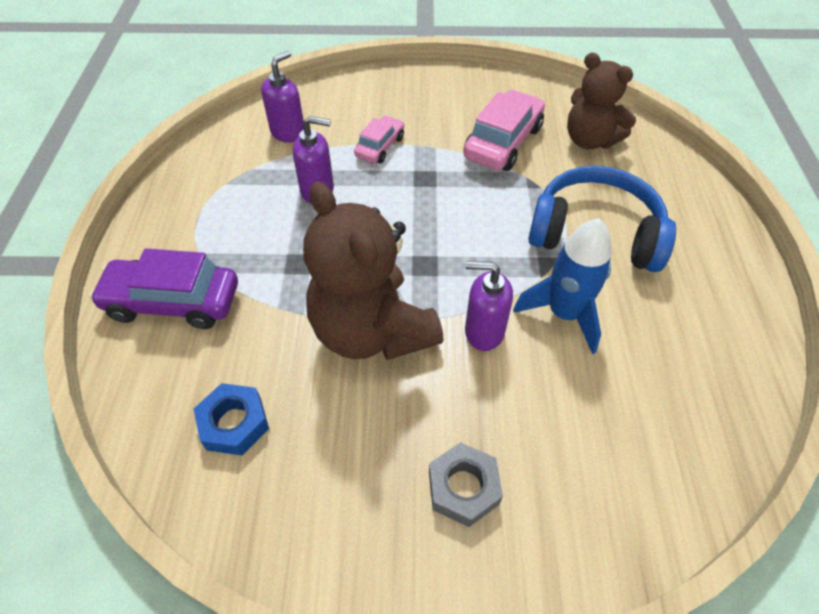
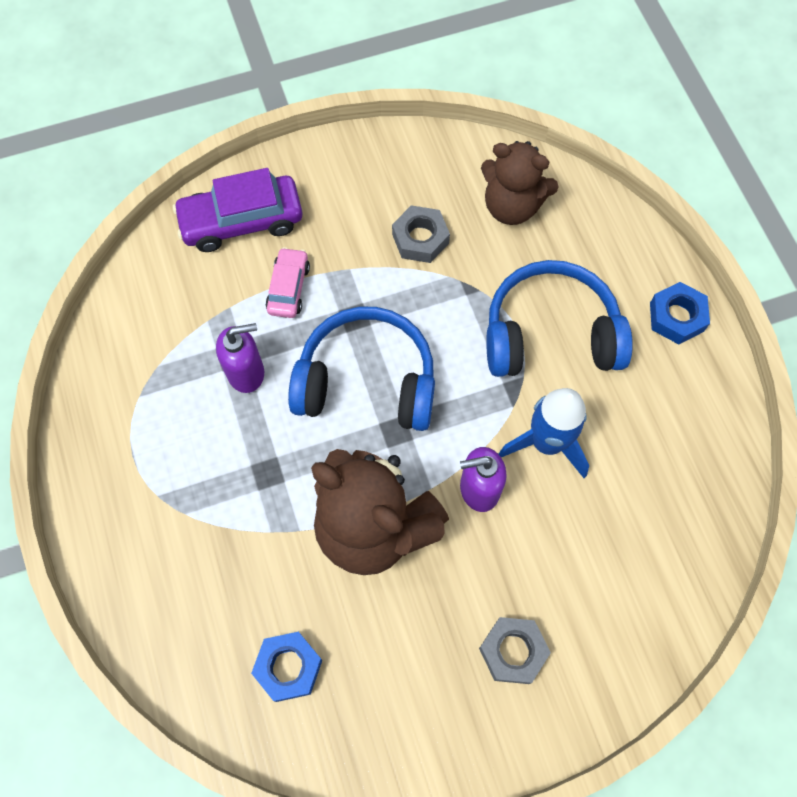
camera: 20 degrees left, 15 degrees up
(173, 302) = (162, 563): purple car -> purple car (241, 221)
(288, 133) = (175, 300): purple soap dispenser -> none
(415, 223) = (367, 381): none -> blue headphones
(503, 142) = (420, 239): pink car -> grey nut
(723, 252) = (676, 317): none -> blue nut

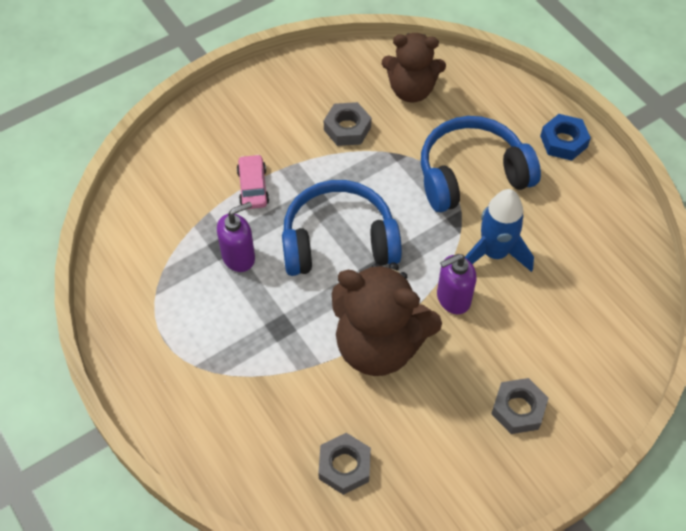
camera: 15 degrees left, 10 degrees down
(241, 221) = (198, 146): purple car -> none
(288, 667) = (344, 466): blue nut -> grey nut

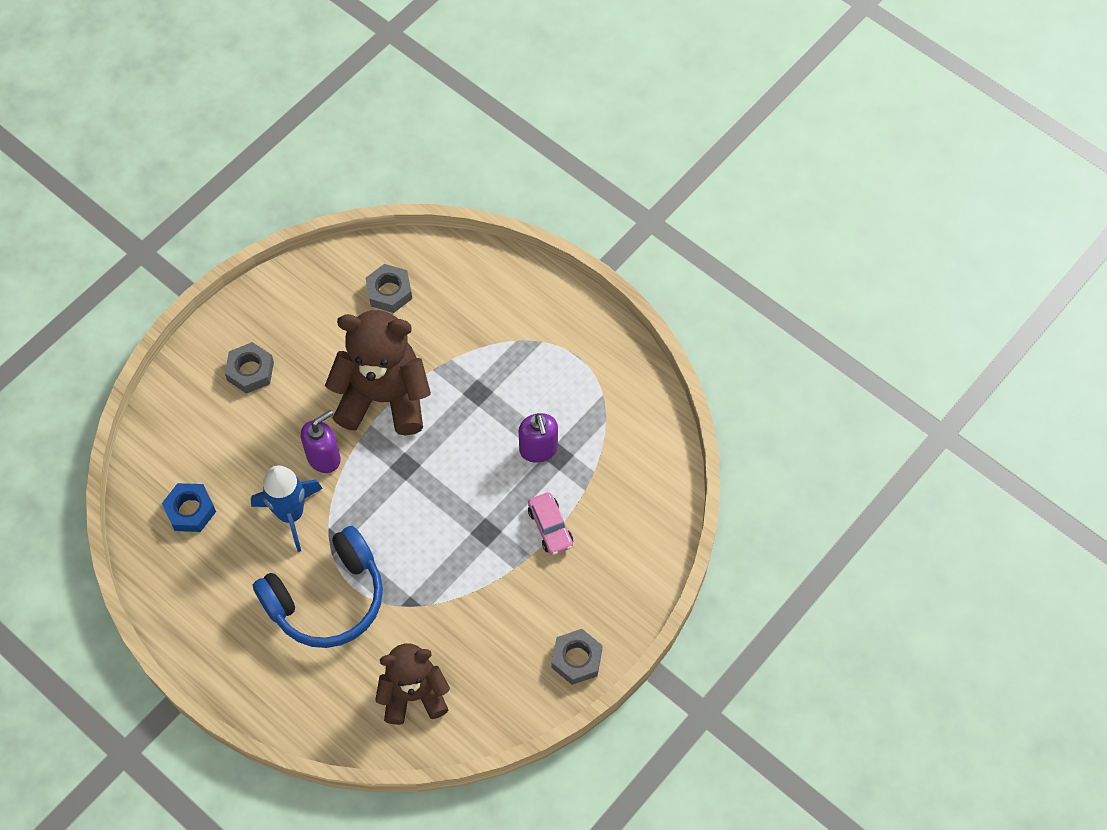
camera: 165 degrees right, 5 degrees up
(239, 257) = (538, 449): purple soap dispenser -> purple soap dispenser turned 60 degrees counterclockwise
(338, 241) = (447, 489): blue headphones -> none
(347, 128) = (472, 623): grey nut -> grey nut (576, 659)
(563, 141) = (232, 666): blue nut -> blue nut (190, 510)

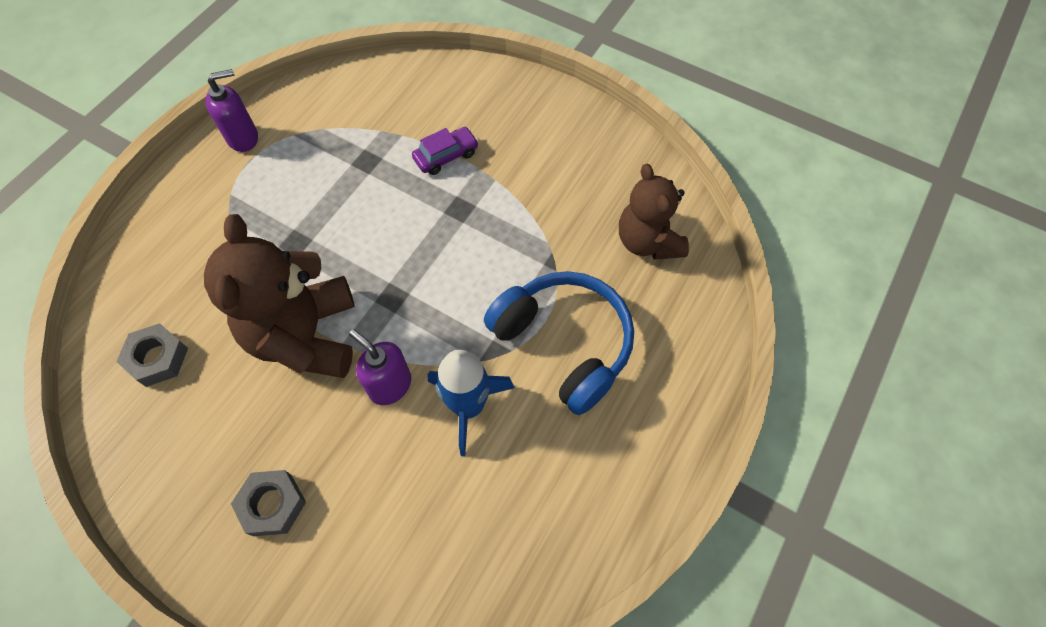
camera: 100 degrees left, 0 degrees up
(190, 510) = (481, 532): blue nut -> none
(538, 449) = (360, 178): purple soap dispenser -> purple soap dispenser (243, 138)
(550, 527) = (446, 156): pink car -> purple car
(576, 659) = (576, 118): grey nut -> none

